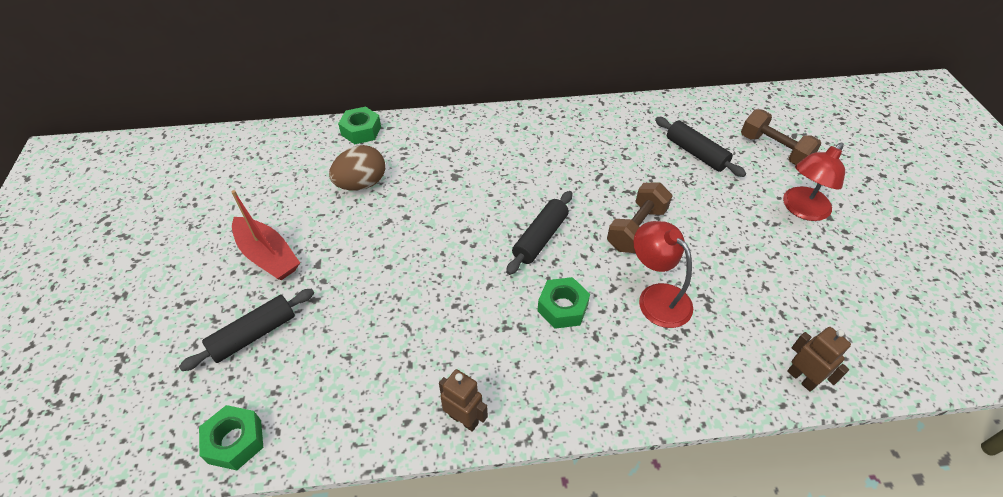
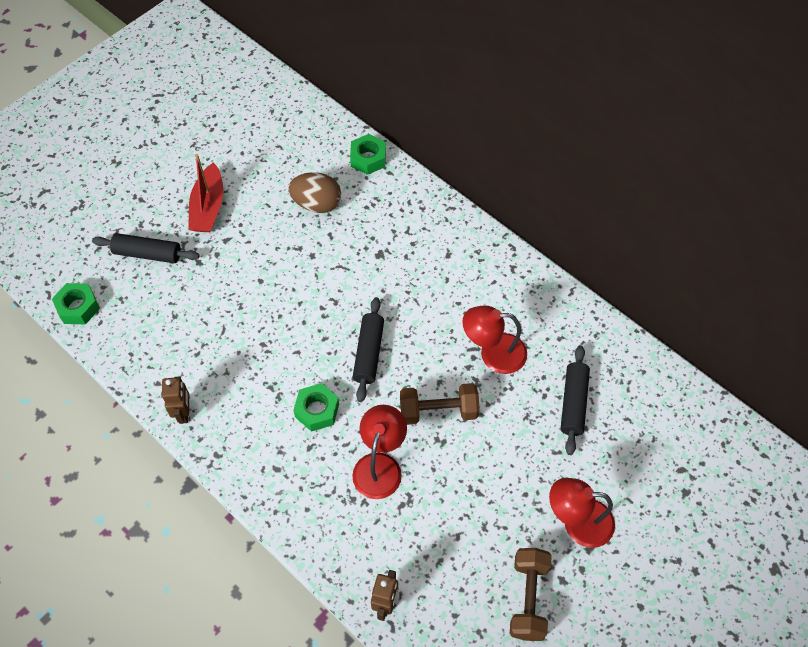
camera: 50 degrees right, 10 degrees up
(540, 238) = (369, 353): black rolling pin -> black rolling pin turned 75 degrees counterclockwise
(613, 168) = (493, 353): none -> red lamp
(774, 150) = (641, 463): brown dumbbell -> brown dumbbell (528, 598)

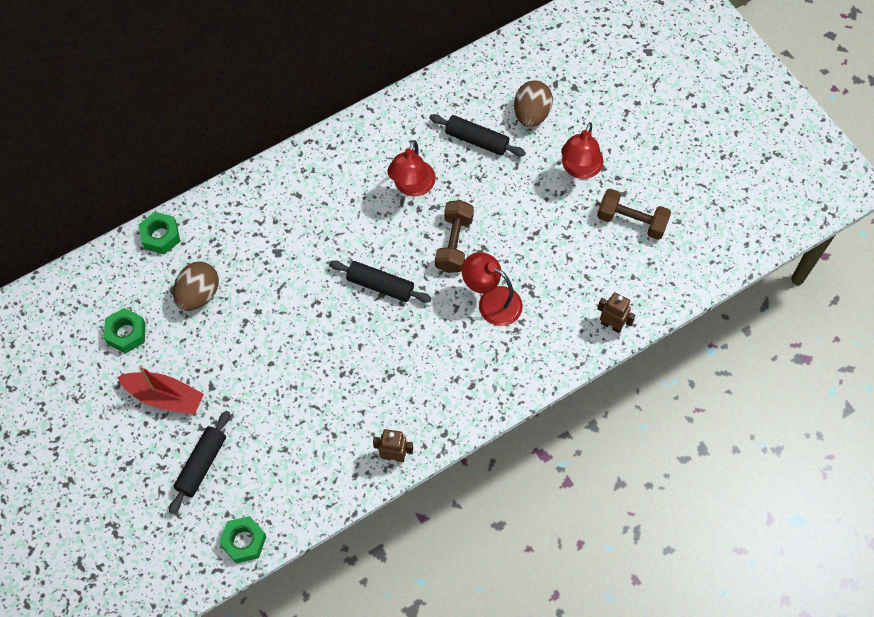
camera: 75 degrees left, 5 degrees up
(317, 410) = (425, 341): green nut -> green nut (126, 333)
(629, 452) = (531, 114): none -> brown egg

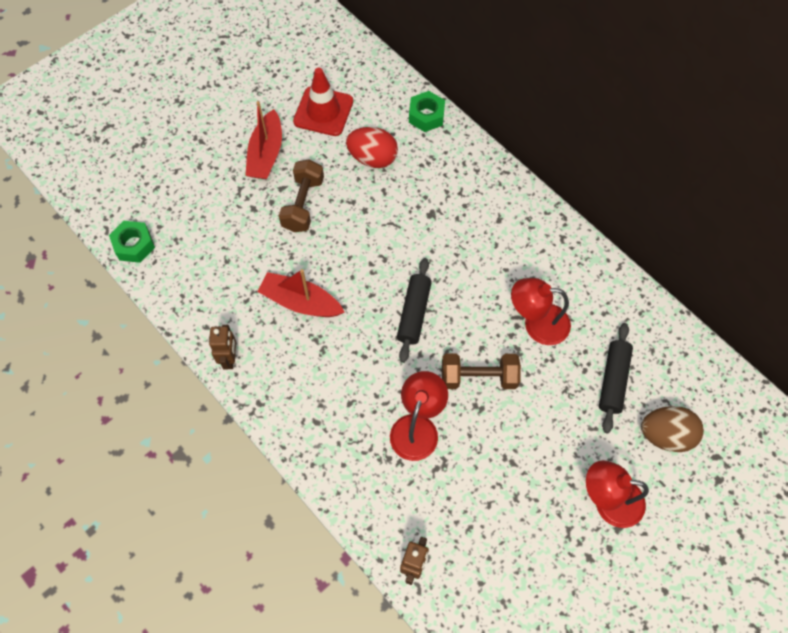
camera: 80 degrees right, 0 degrees up
(126, 333) = (323, 111): green nut -> red traffic cone
(198, 294) = (372, 158): brown egg -> red egg
(201, 464) = (204, 196): black rolling pin -> none
(347, 384) = (300, 302): none -> red boat
(631, 221) = (554, 573): brown dumbbell -> brown dumbbell (303, 204)

